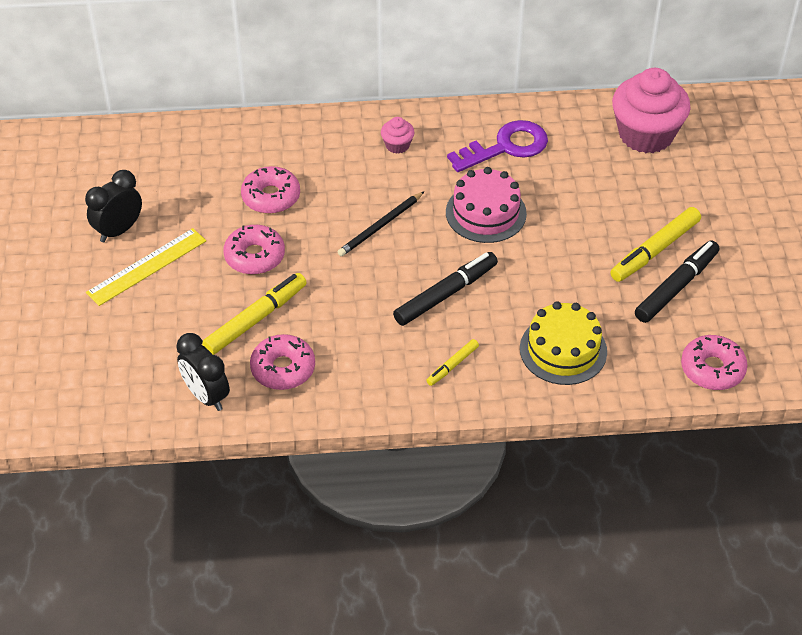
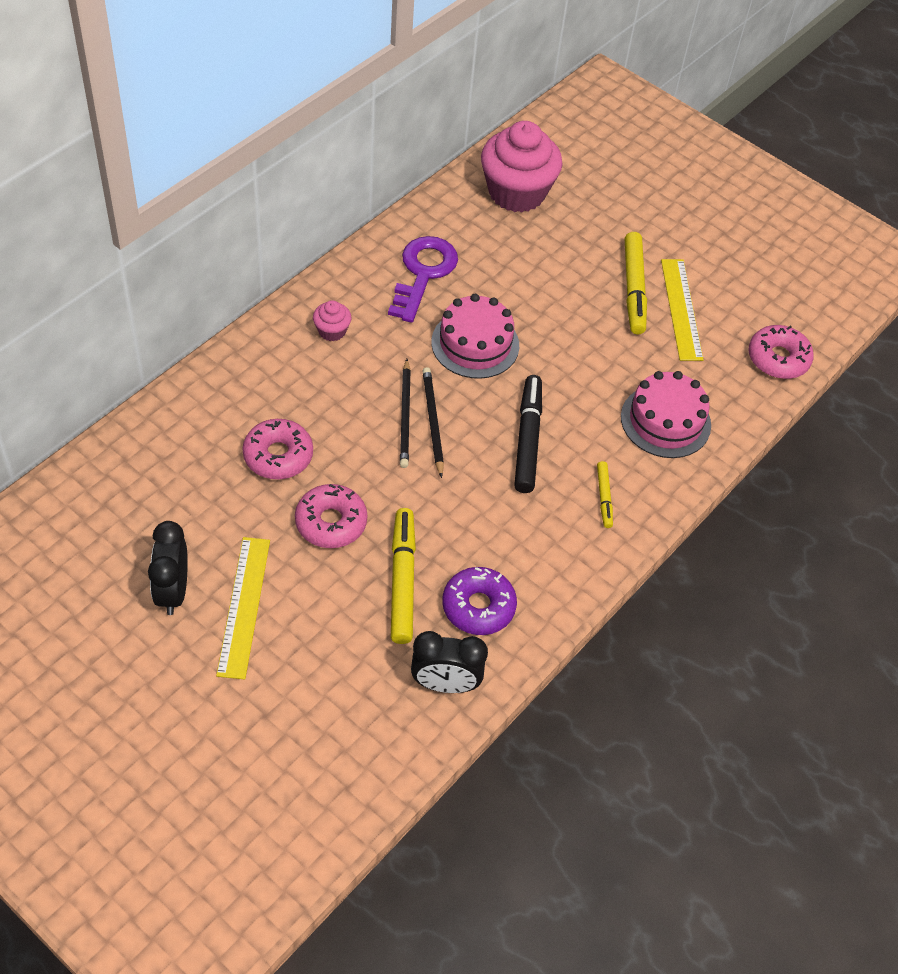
camera: 50 degrees left, 5 degrees up
(283, 368) = (478, 607): pink donut -> purple donut
(394, 241) = (432, 422): none -> black pencil
(563, 350) = (665, 421): yellow cake -> pink cake
(676, 287) = (681, 309): black marker -> yellow ruler

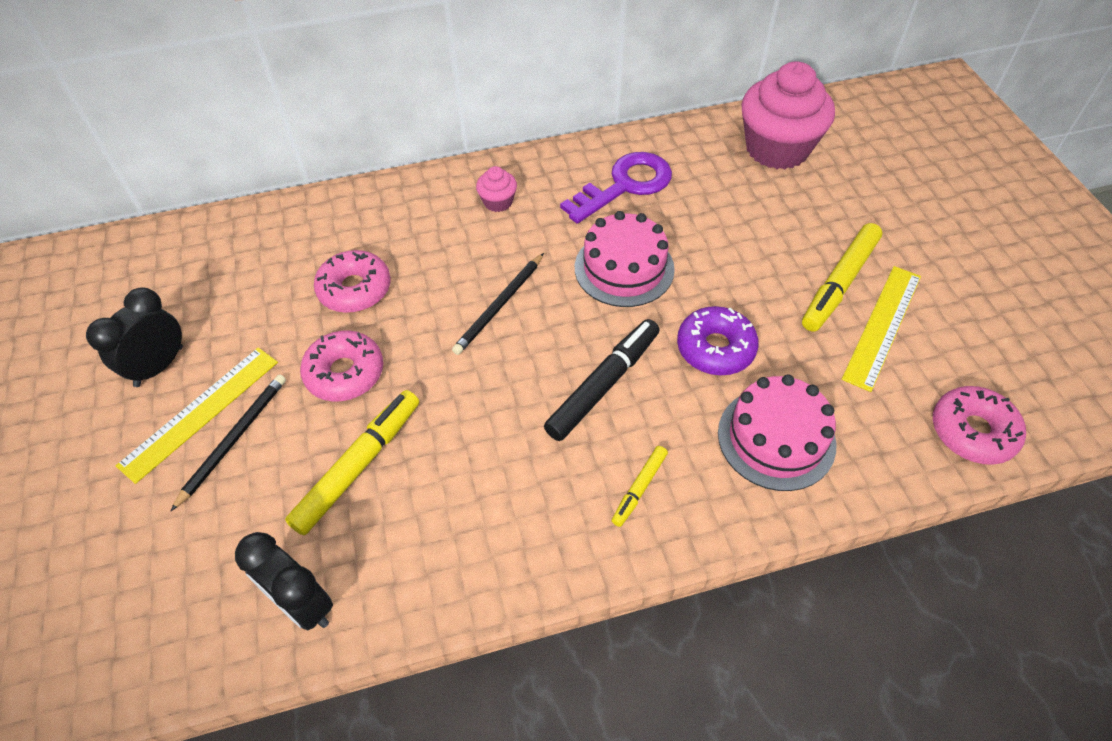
camera: 40 degrees right, 0 degrees up
(432, 422) = (521, 323): black pencil -> black pencil (234, 439)
(478, 607) = (408, 536): purple donut -> purple donut (715, 348)

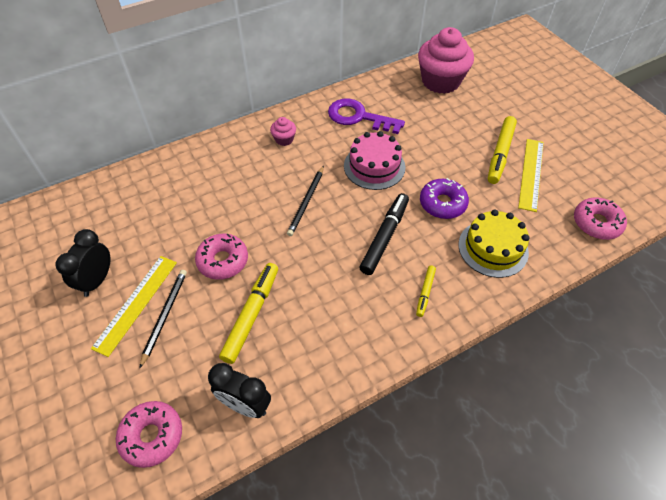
camera: 15 degrees left, 0 degrees up
(355, 289) = (211, 208): pink donut -> pink donut (152, 436)
(625, 185) = (359, 117): purple key -> purple key turned 105 degrees counterclockwise
(776, 438) = (493, 248): pink cake -> yellow cake

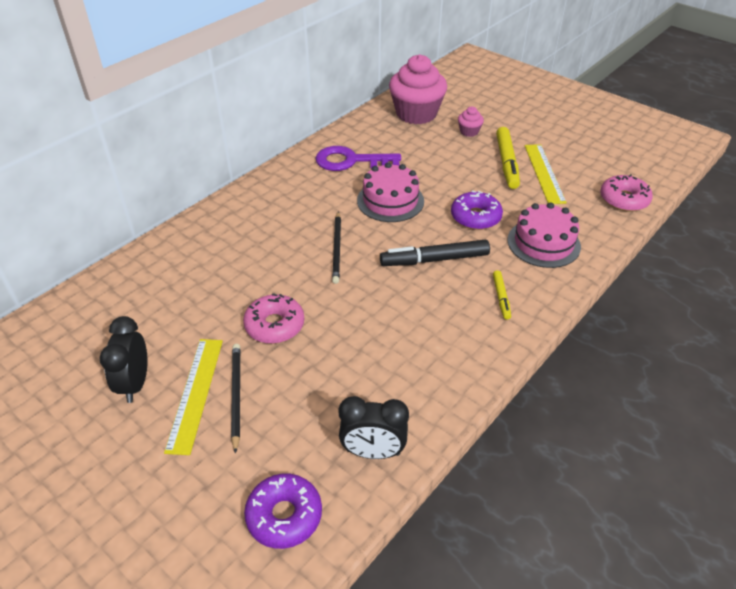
camera: 20 degrees left, 10 degrees down
(152, 436) = (284, 515): pink donut -> purple donut
(251, 315) = (334, 367): yellow marker -> none
(284, 139) = (282, 197): pink cupcake -> pink cupcake (469, 132)
(384, 237) = (434, 260): black marker -> black marker turned 105 degrees counterclockwise
(493, 248) = (543, 243): yellow cake -> pink cake

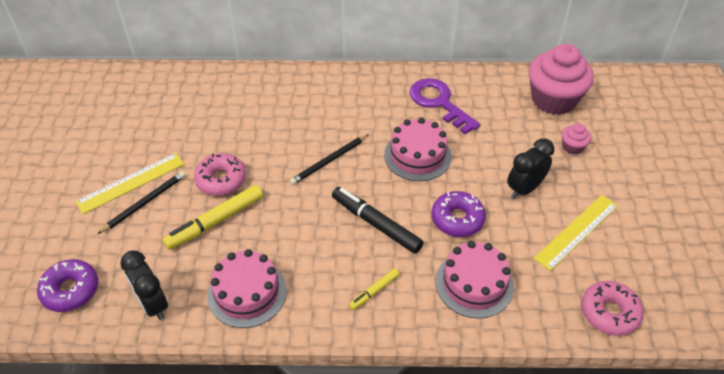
camera: 50 degrees right, 5 degrees up
(135, 384) = (116, 151): black clock -> black clock (524, 189)
(426, 375) = (247, 293): none -> pink cake
(507, 163) = (559, 197): yellow marker -> yellow marker (215, 222)

